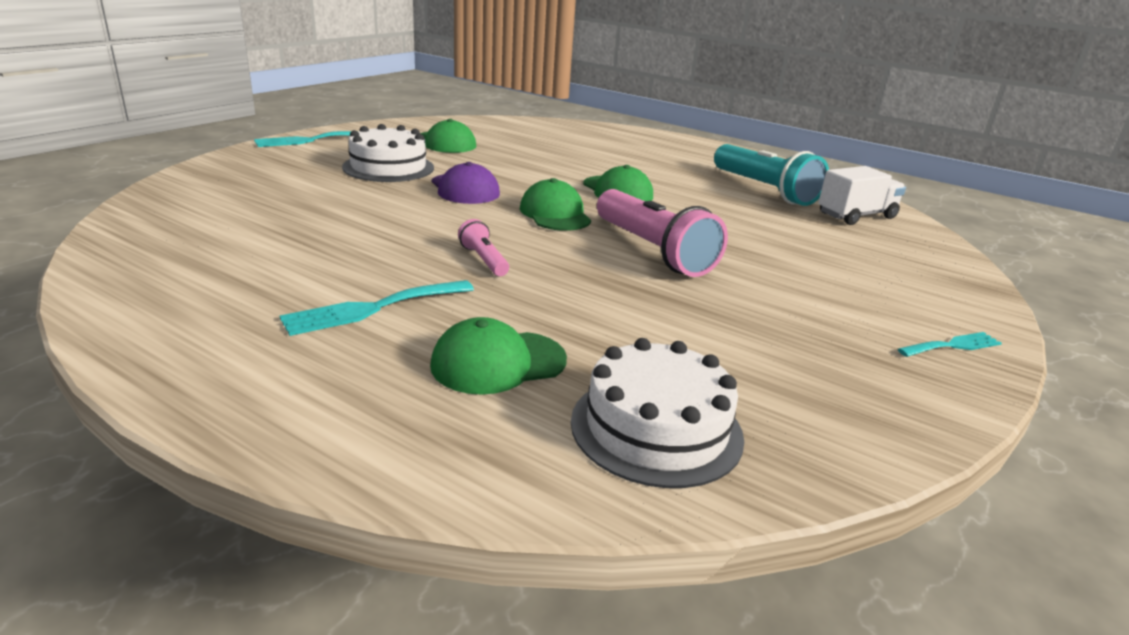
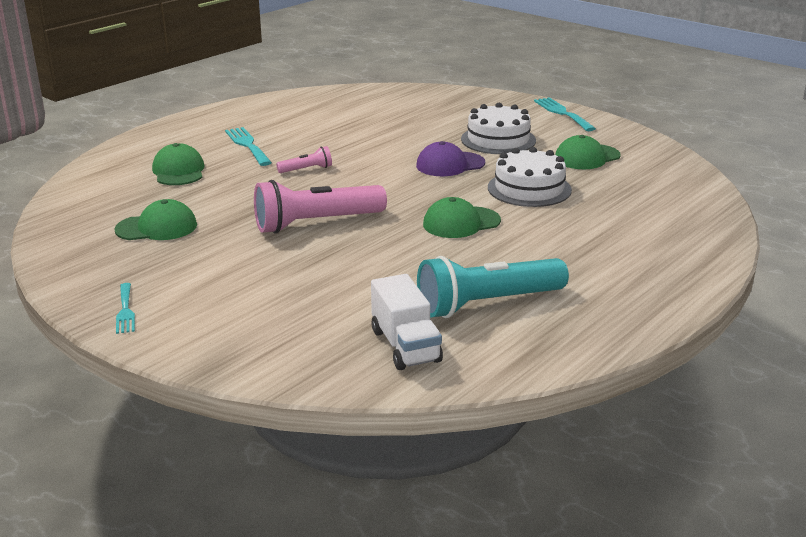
camera: 100 degrees right, 0 degrees up
(555, 214) = (395, 194): green cap -> green cap (157, 227)
(656, 428) = (102, 201): white cake -> white cake (529, 189)

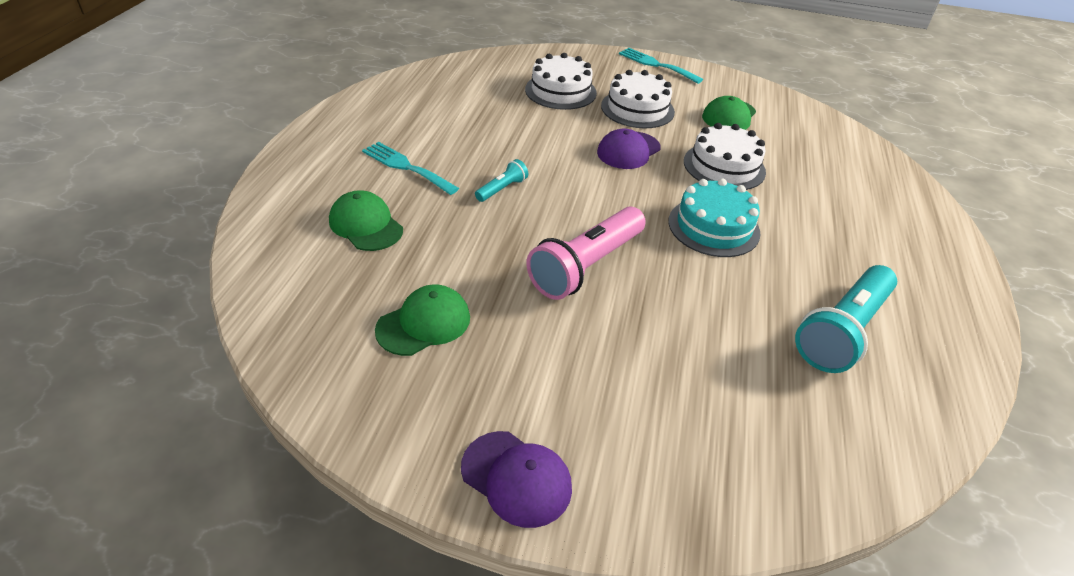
camera: 30 degrees left, 15 degrees up
(125, 311) = (516, 478): turquoise fork -> purple cap
(307, 169) = (502, 189): pink flashlight -> turquoise flashlight
(405, 346) = (837, 419): white truck -> none
(440, 119) = (560, 91): none -> white cake
(461, 223) = (713, 227): green cap -> turquoise cake

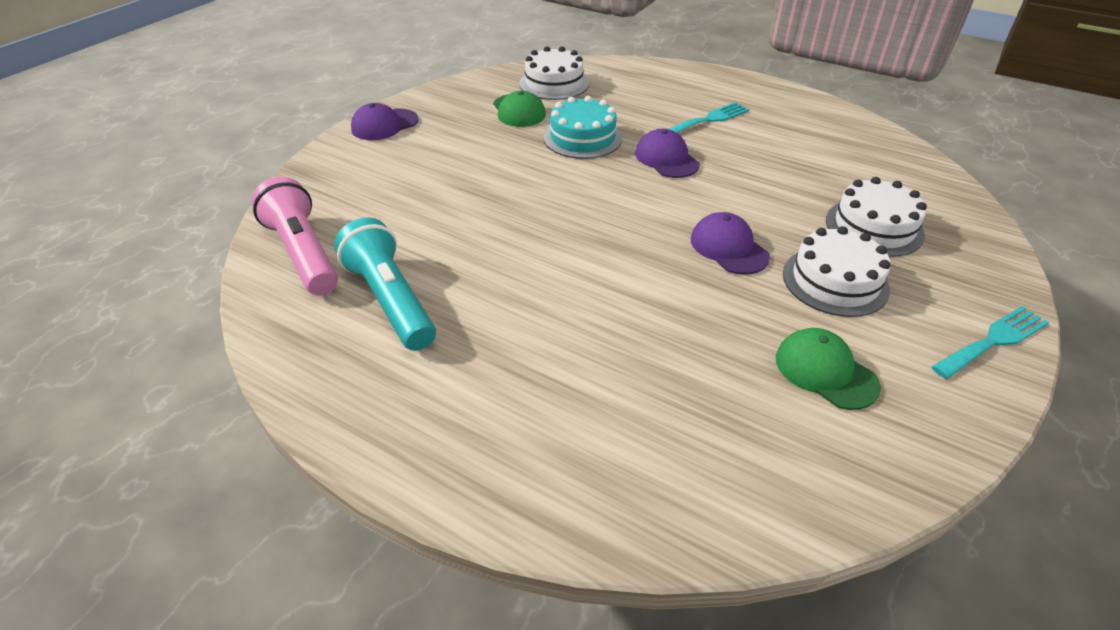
camera: 110 degrees right, 0 degrees up
(366, 225) = (631, 99): green cap -> none
(502, 189) = (666, 159): turquoise flashlight -> purple cap
(586, 266) = (546, 181): pink flashlight -> pink flashlight (303, 253)
(713, 227) = (571, 269): turquoise cake -> turquoise cake (582, 138)
(724, 166) = (685, 317): white cake -> white cake (554, 83)

